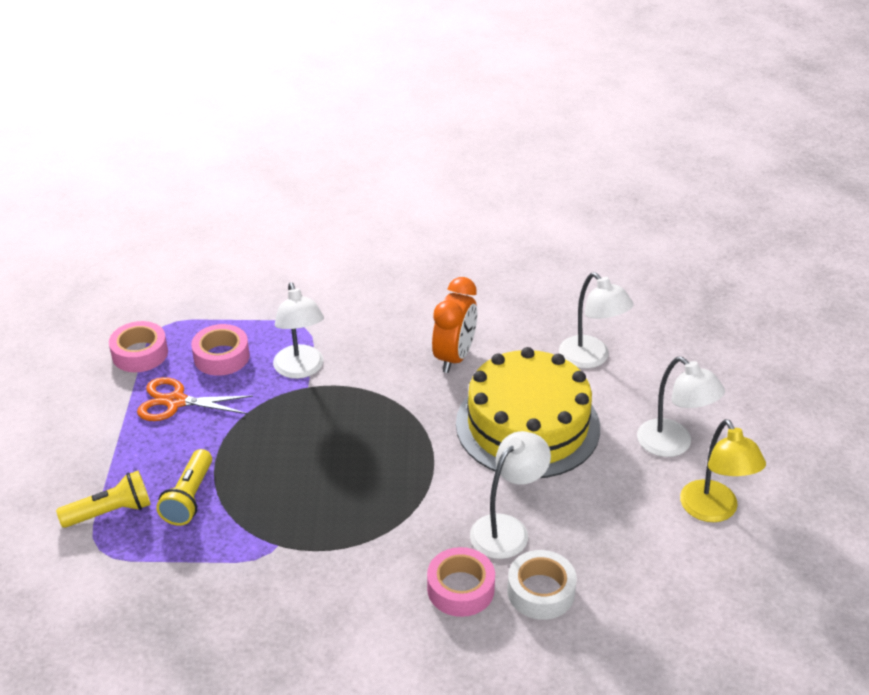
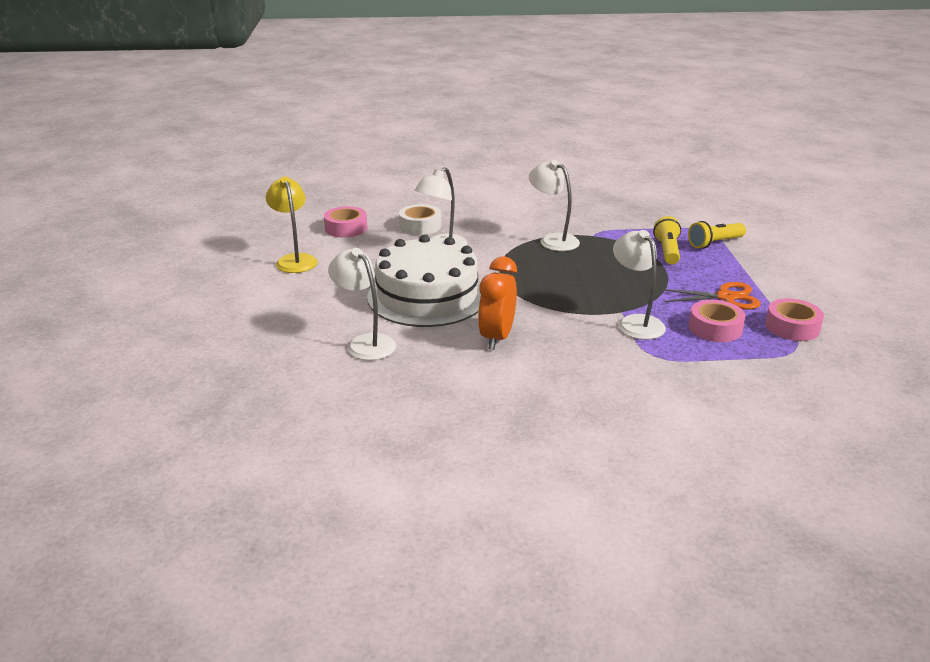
camera: 175 degrees right, 10 degrees down
(460, 589) = (470, 225): pink tape -> pink tape (346, 228)
(527, 425) = (427, 296): yellow cake -> white cake
(673, 445) = (310, 290): white lamp -> white lamp (553, 240)

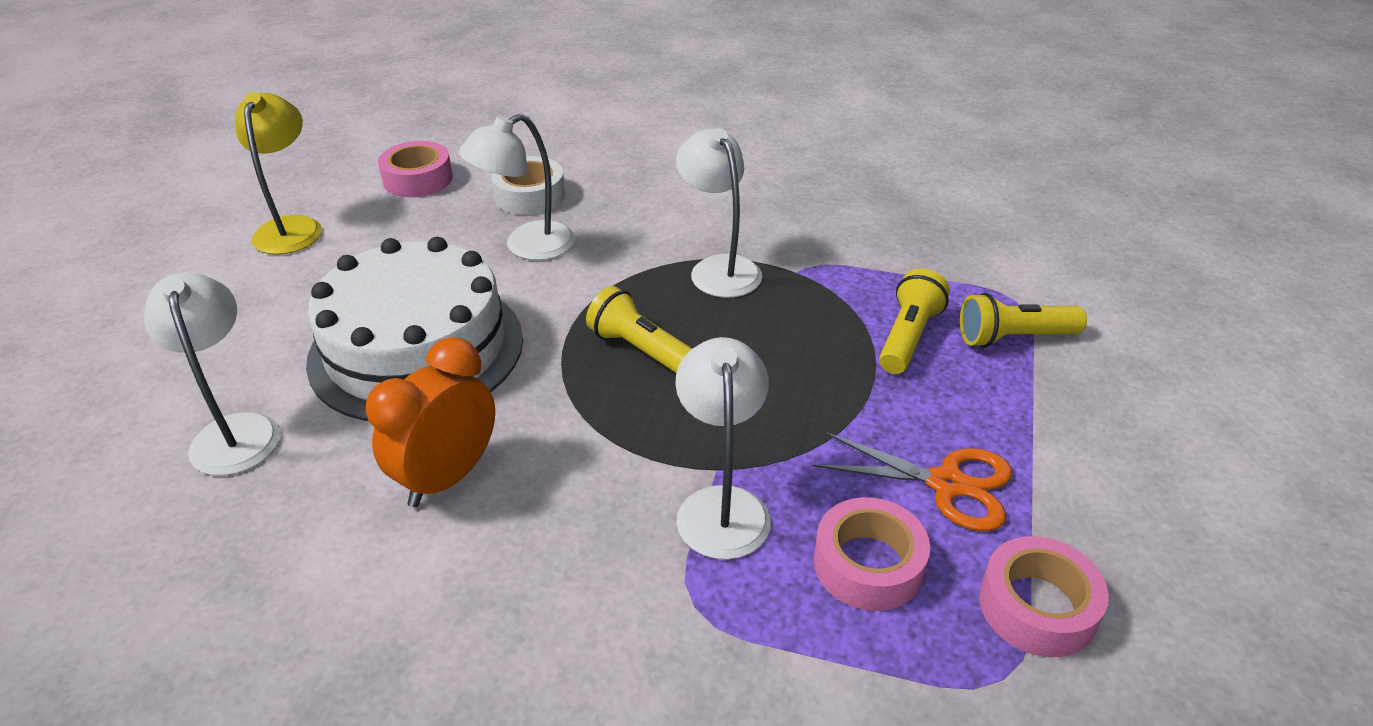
camera: 20 degrees right, 10 degrees up
(545, 277) = (641, 350): none -> yellow flashlight

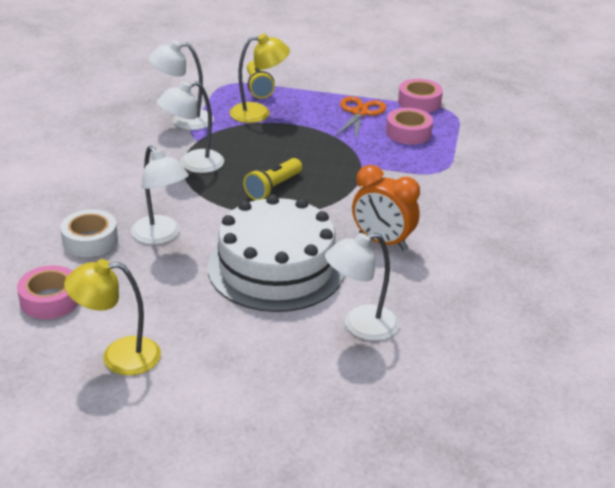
camera: 95 degrees left, 5 degrees down
(721, 505) = (384, 164): white lamp -> white lamp (183, 120)
(908, 337) = (258, 113): yellow flashlight -> yellow lamp

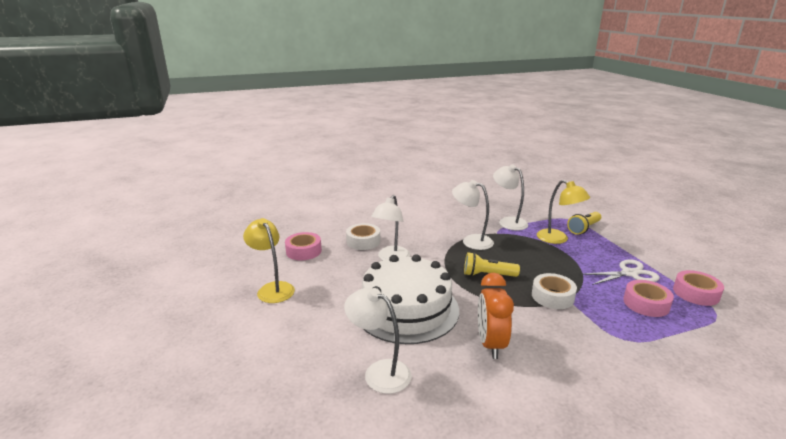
camera: 60 degrees right, 10 degrees down
(349, 171) = (552, 296): none -> white tape
(360, 113) = (629, 273): orange scissors -> white scissors

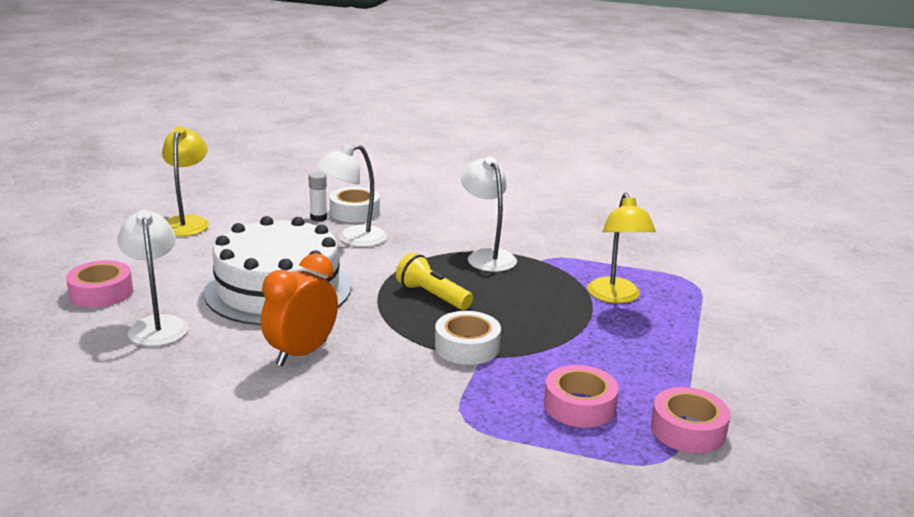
camera: 35 degrees right, 0 degrees up
(303, 251) = (275, 200): pink tape -> pink tape (101, 293)
(349, 253) = (318, 218): none -> white glue stick
(508, 222) = (586, 254): white lamp -> none
(584, 228) = (688, 300): yellow flashlight -> none
(629, 273) = (635, 370): white scissors -> none

